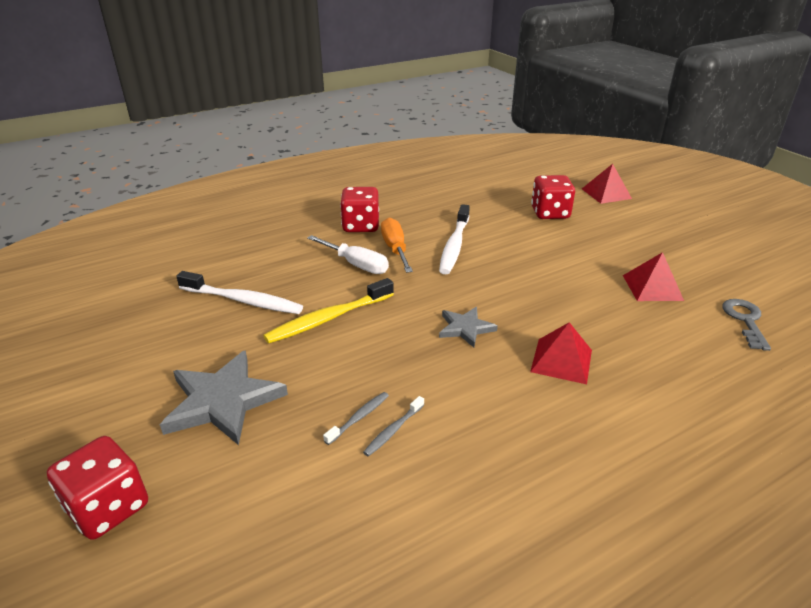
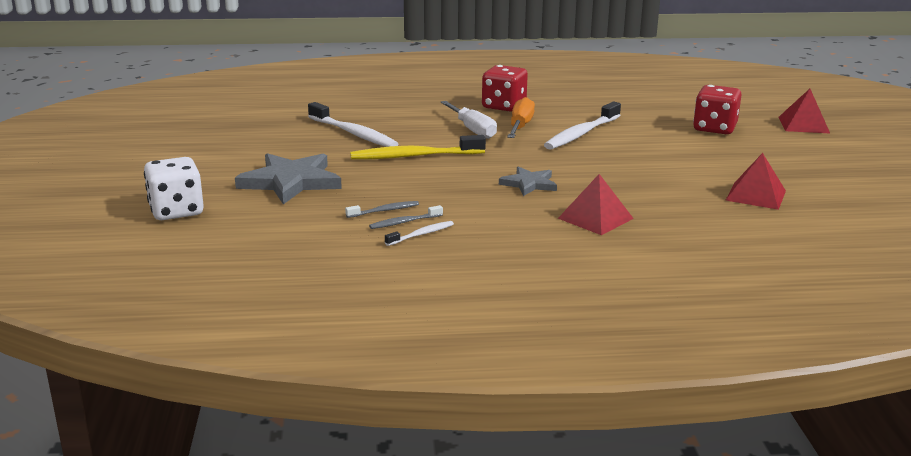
camera: 25 degrees right, 10 degrees down
(108, 507) = (176, 211): red dice -> white dice
(425, 446) = (421, 234): none -> white toothbrush
(745, 320) = (827, 233): grey key -> none

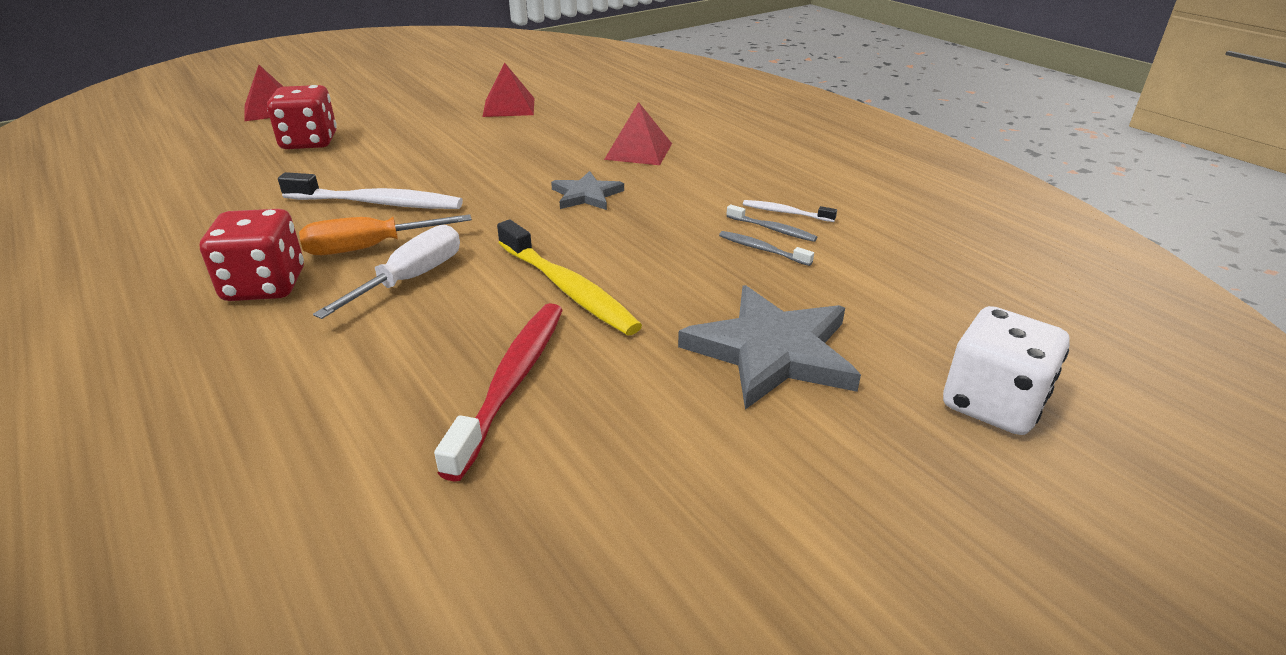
camera: 120 degrees left, 10 degrees up
(353, 133) = (511, 383): white toothbrush -> red toothbrush

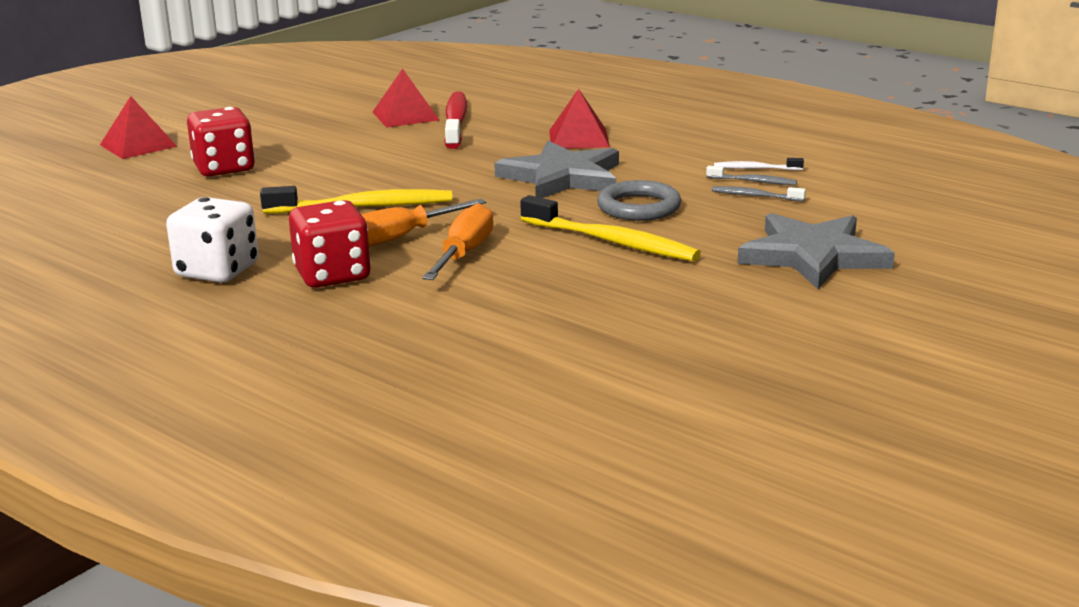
camera: 15 degrees left, 10 degrees down
(376, 203) = (362, 207): white toothbrush -> yellow toothbrush
(410, 279) = (464, 254): white screwdriver -> orange screwdriver
(511, 383) = (624, 301): red toothbrush -> red toothbrush (455, 122)
(586, 195) = (562, 177): grey star -> grey star, size x1.77
(631, 245) = (639, 207): none -> grey ring
(992, 404) = (992, 261): white dice -> white dice (217, 271)

